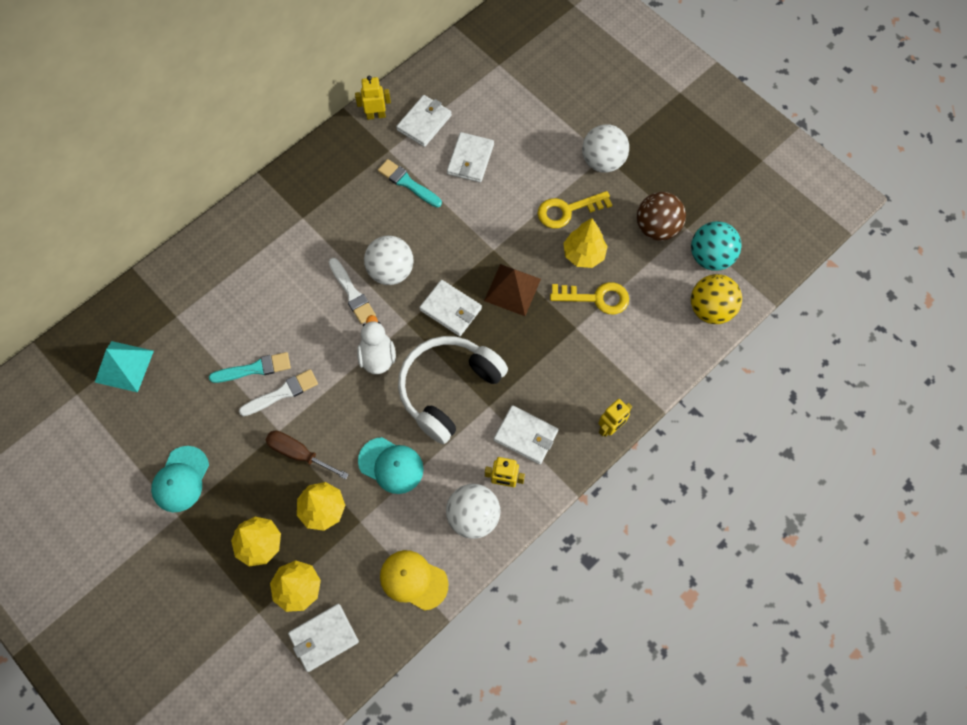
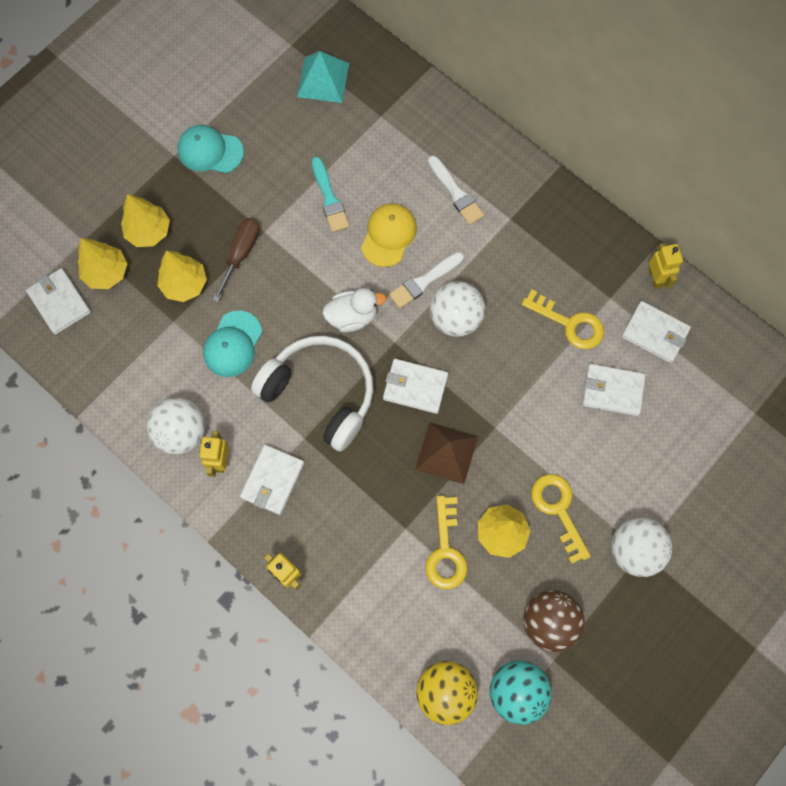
camera: 85 degrees right, 5 degrees up
(282, 393) = (305, 228): white brush -> white brush (456, 193)
(407, 183) = (569, 323): turquoise brush -> yellow key
(413, 580) = (115, 379): yellow cap -> yellow cap (388, 235)
(450, 309) = (415, 387): white wallet -> white wallet turned 75 degrees clockwise

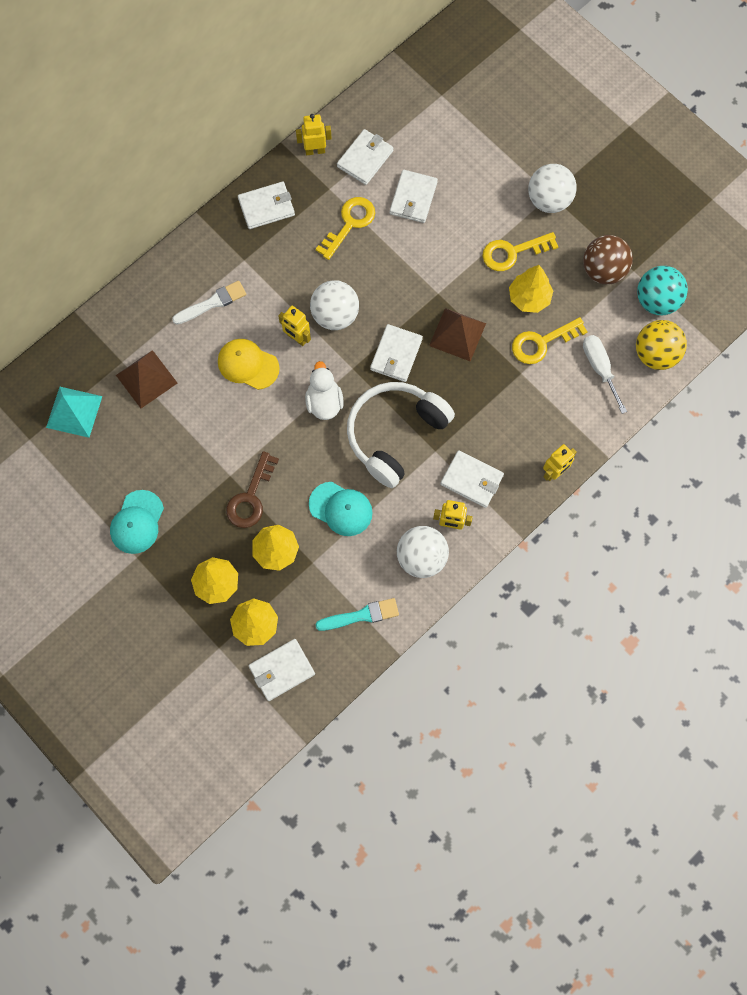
camera: 85 degrees left, 0 degrees up
(241, 254) = (250, 497): brown screwdriver -> brown key
(329, 198) = (203, 414): turquoise brush -> turquoise brush (361, 615)
(363, 140) = (146, 379): none -> brown pyramid
(420, 622) = (599, 368): none -> white screwdriver
(424, 281) = (297, 338): white brush -> yellow robot
(446, 551) = (542, 343): yellow key -> yellow key turned 150 degrees clockwise
(577, 235) = (266, 207): none -> white wallet

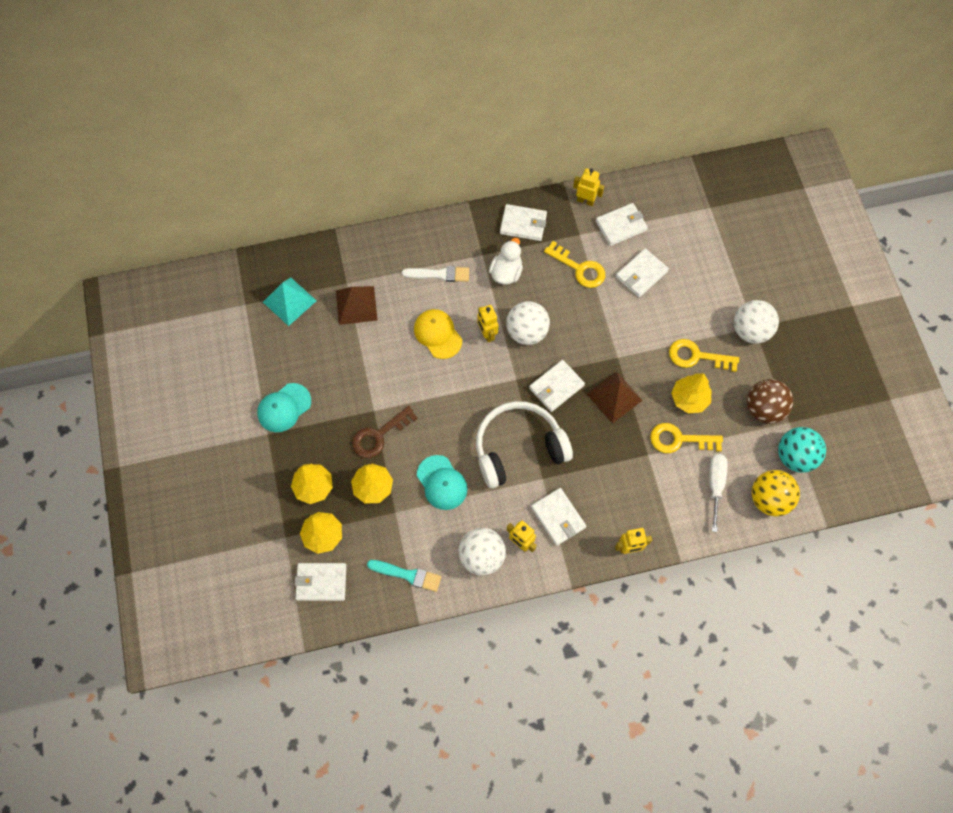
camera: 30 degrees right, 5 degrees down
(324, 402) = (478, 393): white duck -> white duck (506, 273)
(349, 223) = (579, 268): yellow key -> yellow key turned 60 degrees clockwise

